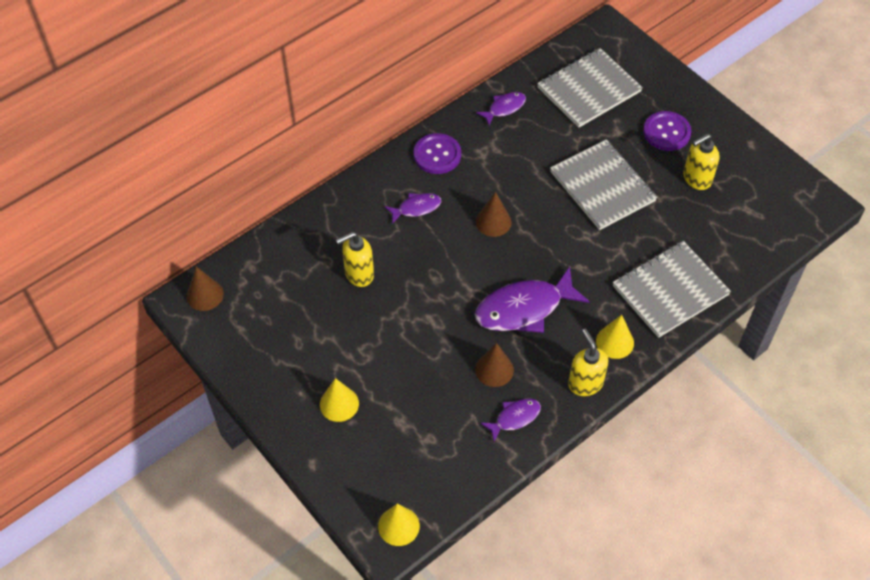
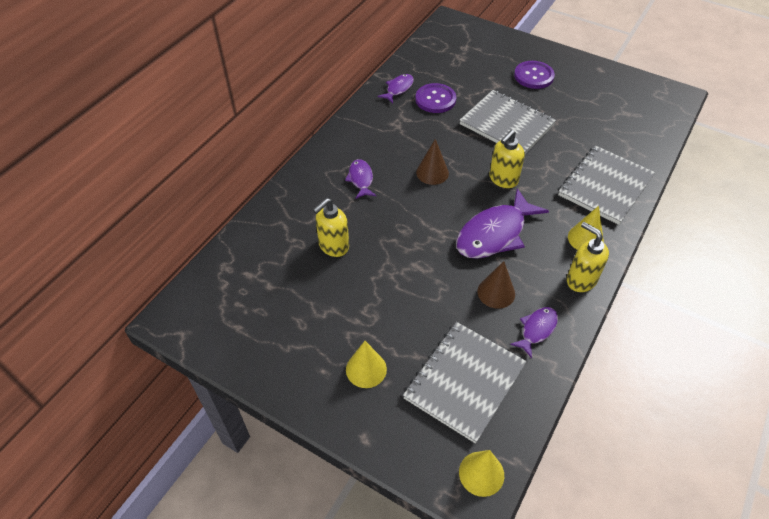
camera: 20 degrees left, 5 degrees down
(205, 295) = (189, 306): brown cone -> none
(416, 208) = (361, 179): purple fish -> purple fish turned 60 degrees counterclockwise
(437, 155) = (359, 135): purple button -> purple button (435, 99)
(589, 90) = (458, 62): grey notebook -> grey notebook (465, 382)
(696, 179) = (575, 101): yellow soap dispenser -> yellow soap dispenser (503, 179)

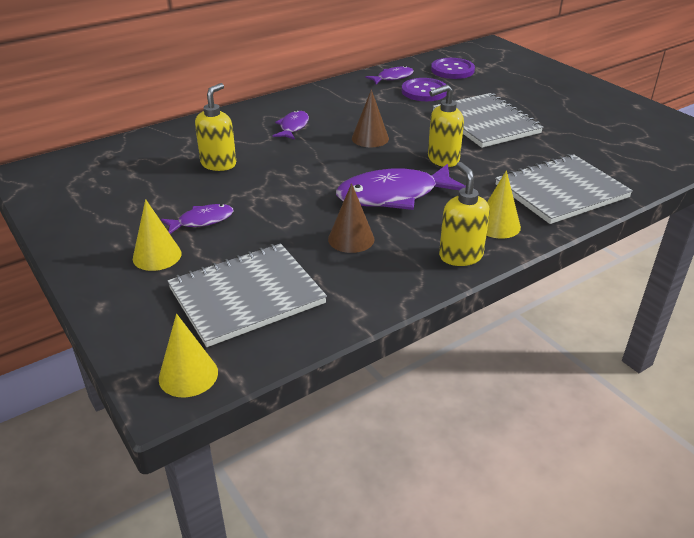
camera: 25 degrees right, 15 degrees down
(333, 246) = (219, 164): yellow soap dispenser -> yellow soap dispenser turned 135 degrees clockwise
(533, 76) = (550, 96): purple button -> purple button (452, 70)
(537, 329) = (369, 280): purple fish -> purple fish (202, 221)

